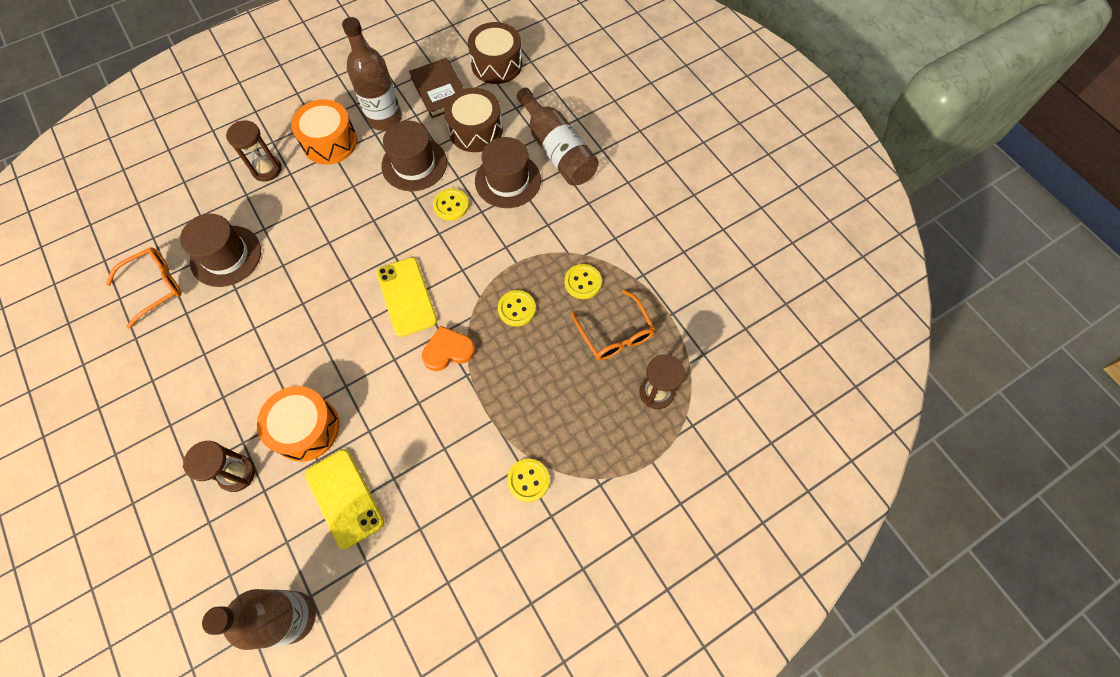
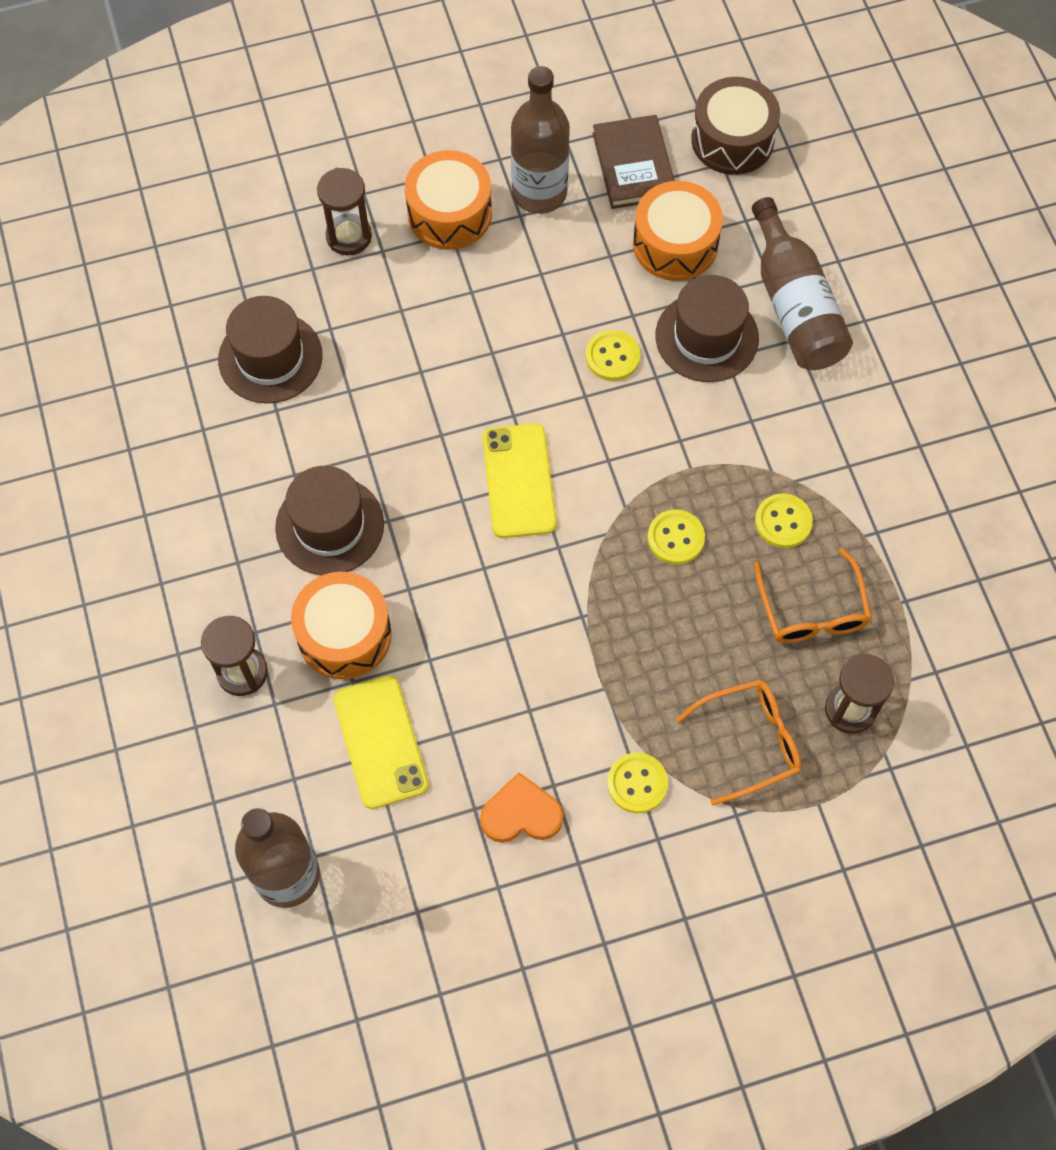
camera: 15 degrees right, 0 degrees up
(155, 286) = (165, 380): orange glasses -> orange glasses (750, 742)
(414, 164) = (570, 278): brown hat -> brown hat (329, 526)
(448, 350) = (563, 574): orange heart -> orange heart (521, 814)
(475, 130) = (675, 244): brown drum -> orange drum

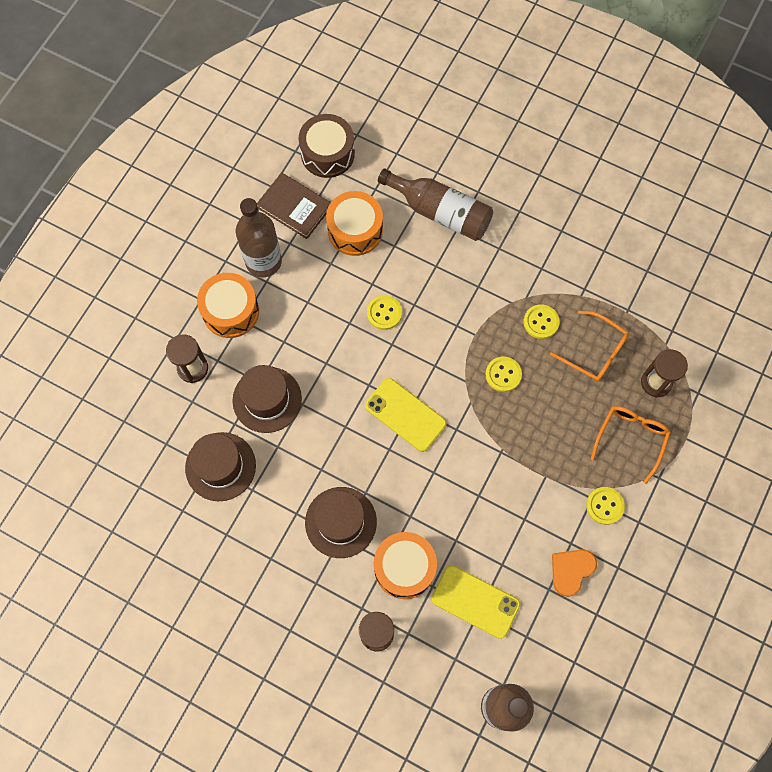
camera: 45 degrees left, 5 degrees up
(707, 337) = (417, 264): brown hat -> brown hat (267, 399)

